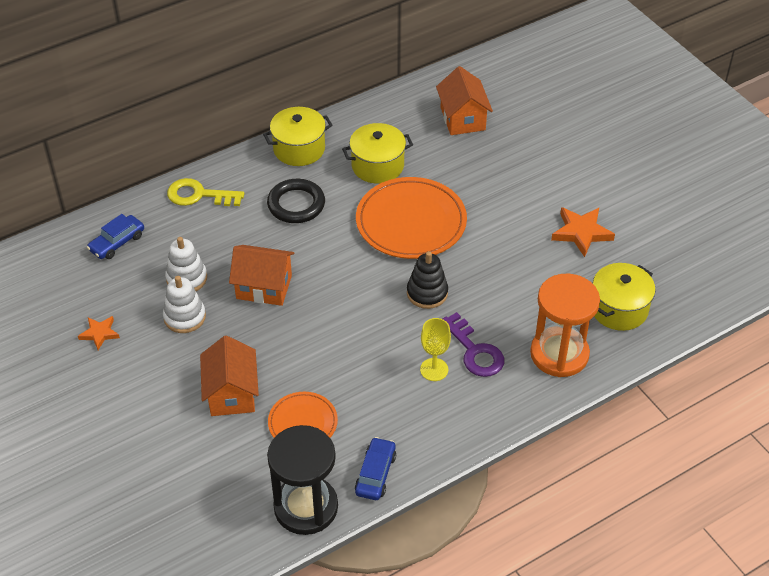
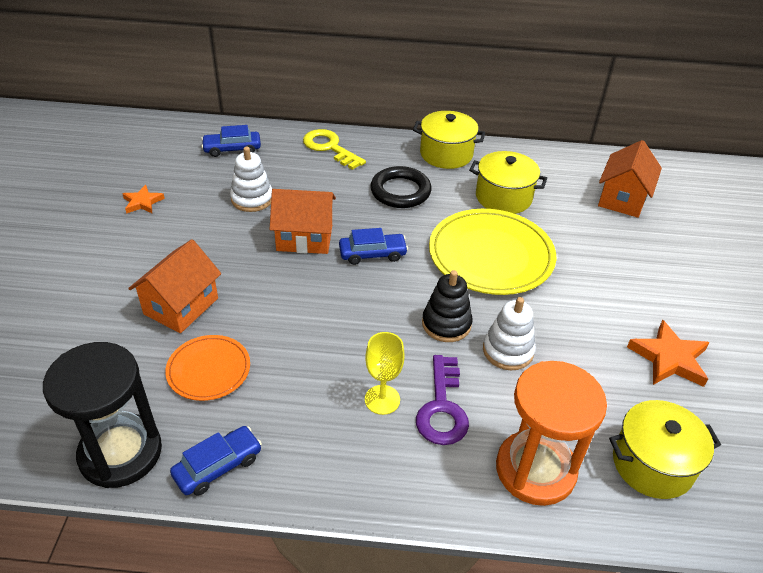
camera: 35 degrees right, 5 degrees down
(184, 317) = (217, 225): white stacking toy -> white stacking toy (508, 351)
(264, 287) = (304, 238): orange house -> orange house turned 45 degrees counterclockwise
(327, 270) = (372, 254): none -> blue car
(411, 222) = (491, 255): orange plate -> yellow plate

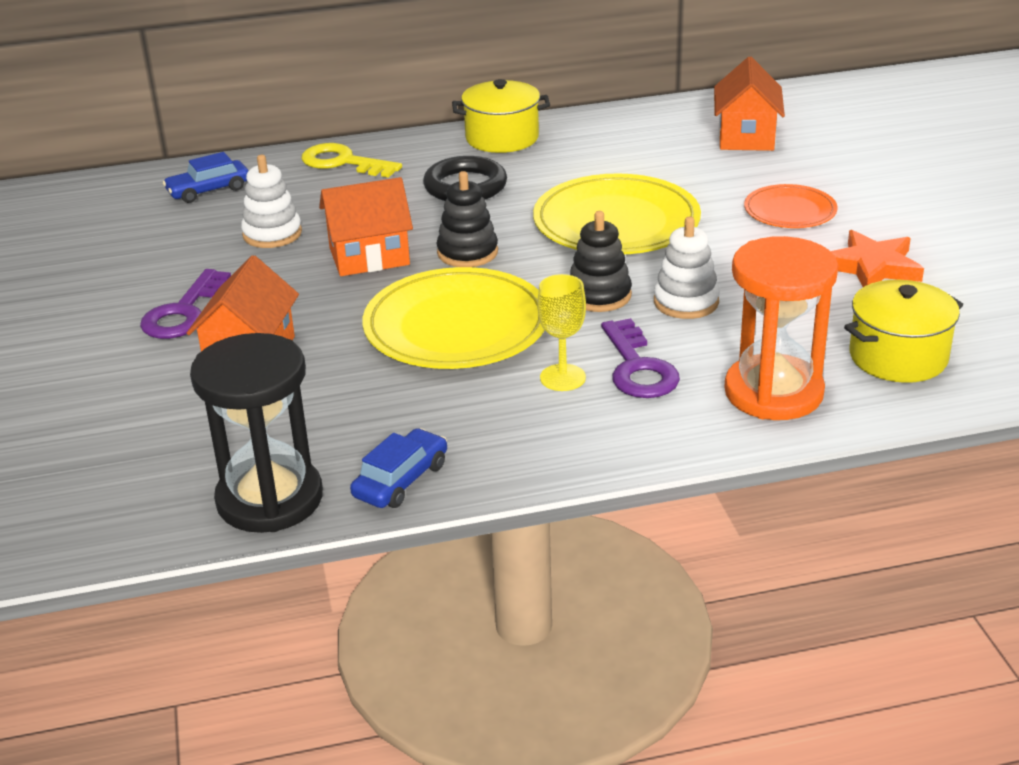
camera: 15 degrees left, 10 degrees down
(142, 202) = (121, 268): orange star -> none
(159, 253) = (183, 312): none -> purple key
(208, 370) = (329, 403): orange plate -> orange plate (790, 211)
(331, 323) = (456, 326): none -> yellow plate
(372, 254) = (467, 252): blue car -> black stacking toy
(503, 197) = (600, 165): yellow pot -> none

